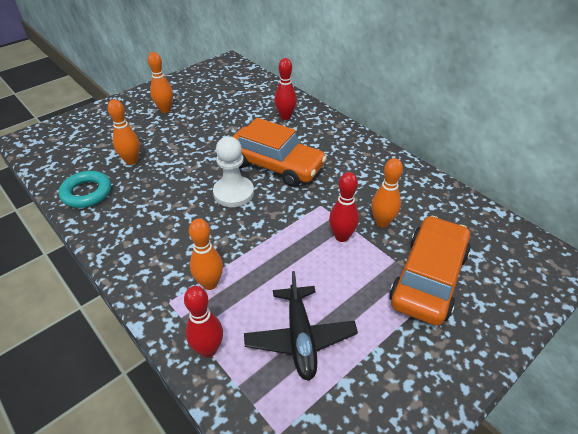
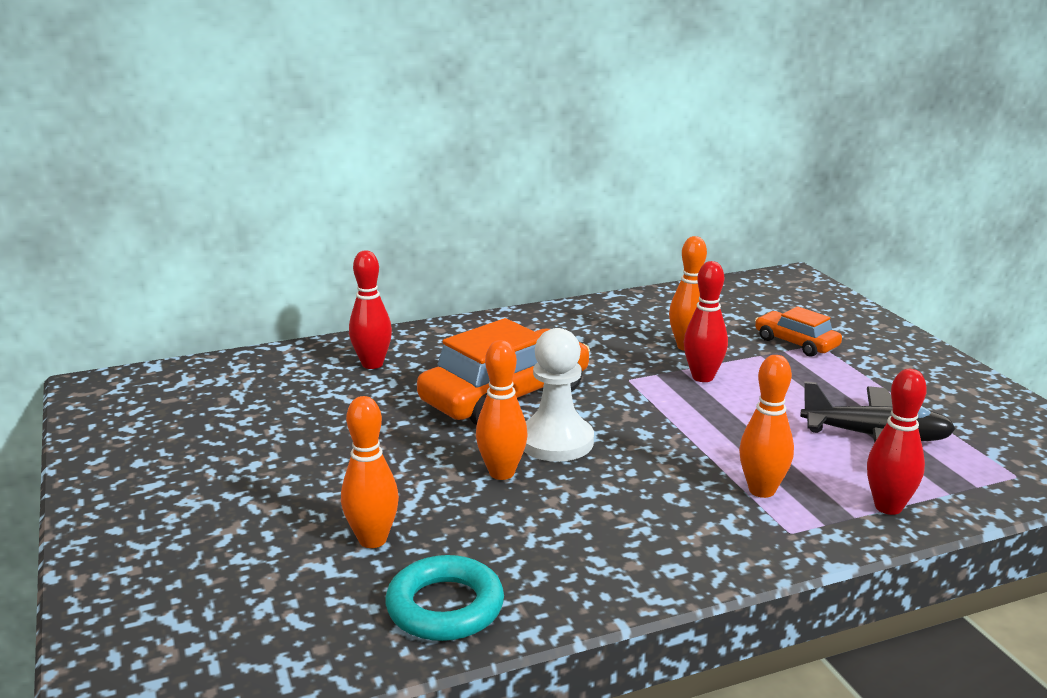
camera: 70 degrees left, 20 degrees down
(165, 110) = (211, 481): orange bowling pin -> orange bowling pin (502, 473)
(428, 278) = (796, 343): orange car -> orange car, size x0.52

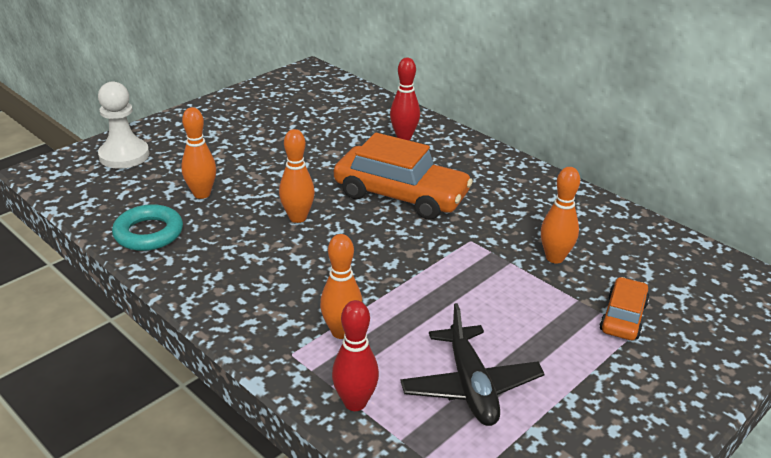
camera: 65 degrees right, 10 degrees up
(556, 442) = (351, 229): white pawn -> white pawn (124, 155)
(702, 377) = (504, 275): red bowling pin -> none

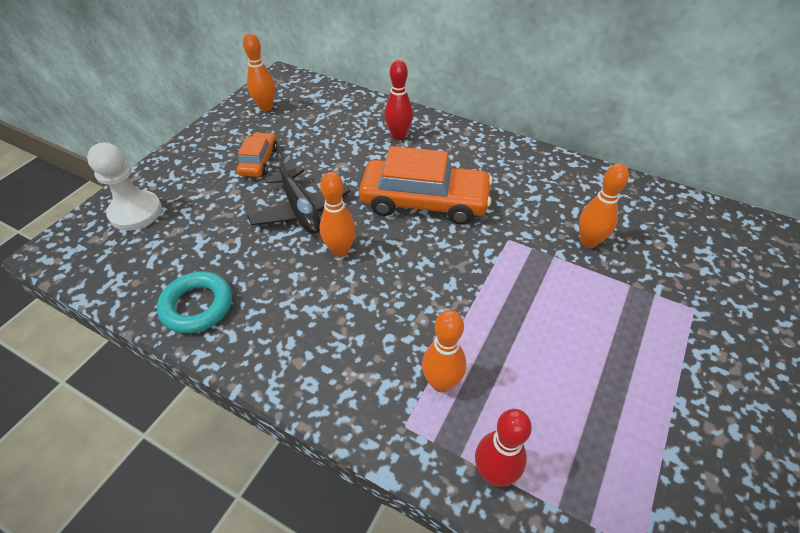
camera: 15 degrees left, 15 degrees up
(202, 194) = (234, 243): orange bowling pin -> orange bowling pin (266, 107)
(470, 386) = (589, 416): black plane -> black plane (300, 210)
(623, 317) = (676, 294): orange car -> orange car (259, 161)

